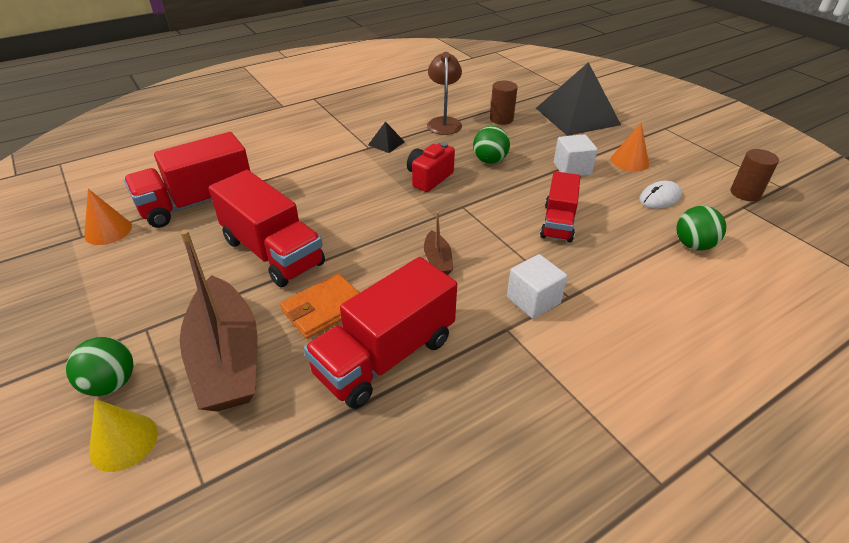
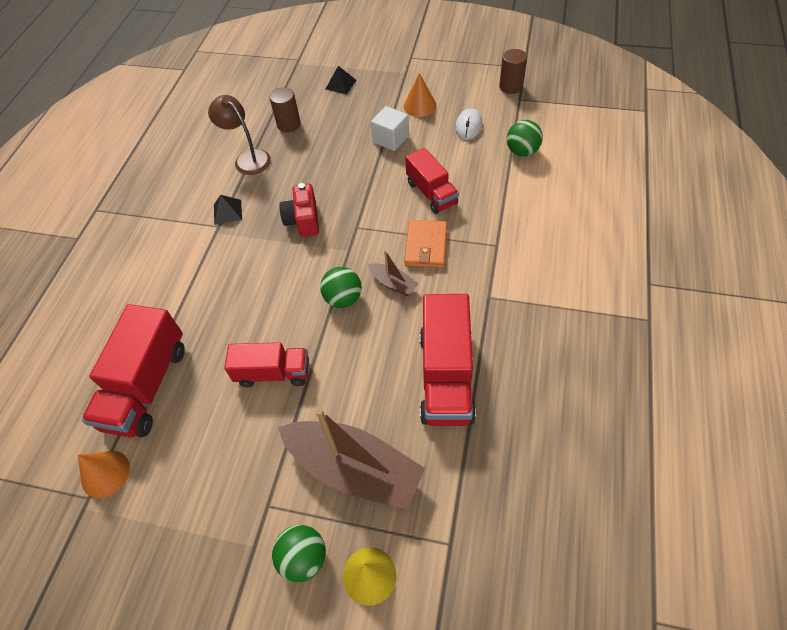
camera: 40 degrees left, 15 degrees up
(273, 252) = (273, 373): red truck -> red truck, size x0.64
(323, 308) = (367, 380): orange wallet -> orange wallet (426, 246)
(489, 161) = (327, 172): green ball -> green ball (343, 298)
(533, 300) = (481, 264): white cube -> none
(577, 116) = (341, 84): black pyramid -> black pyramid, size x0.41

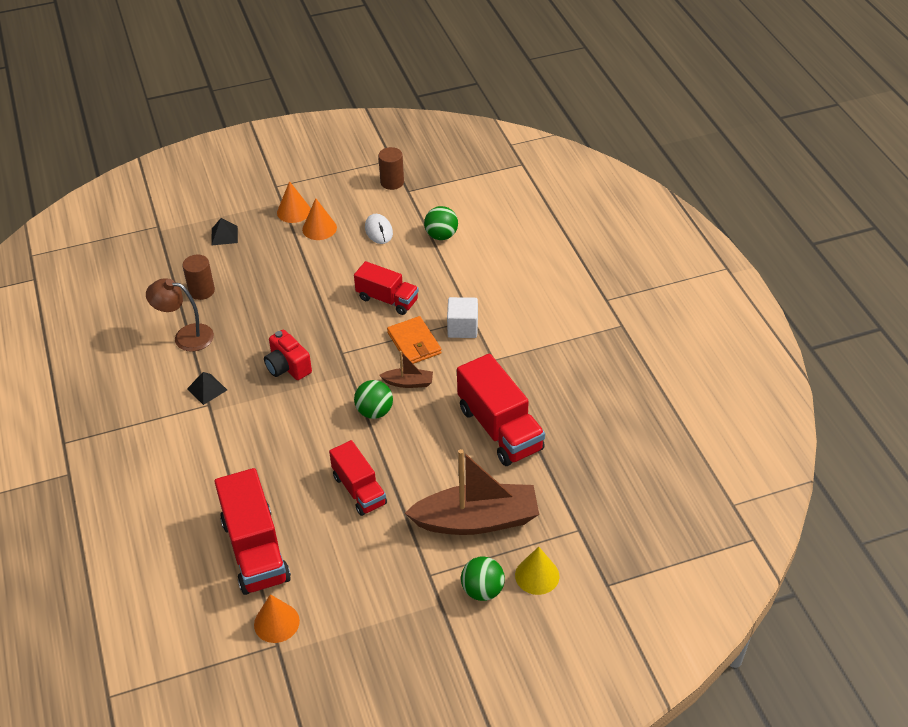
camera: 35 degrees left, 10 degrees down
(273, 373) = (359, 490): red truck -> red truck turned 90 degrees clockwise
(391, 139) = (314, 268): white cube -> white cube (462, 328)
(409, 84) = (293, 211): none -> orange cone

